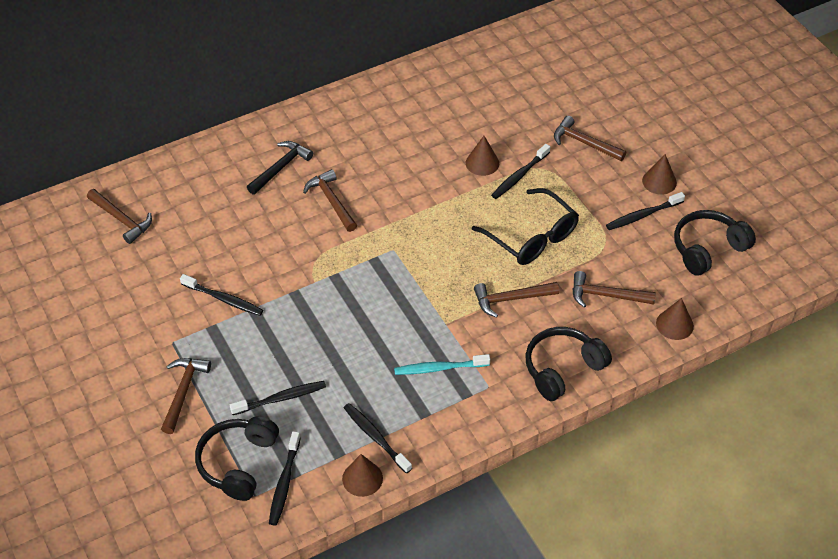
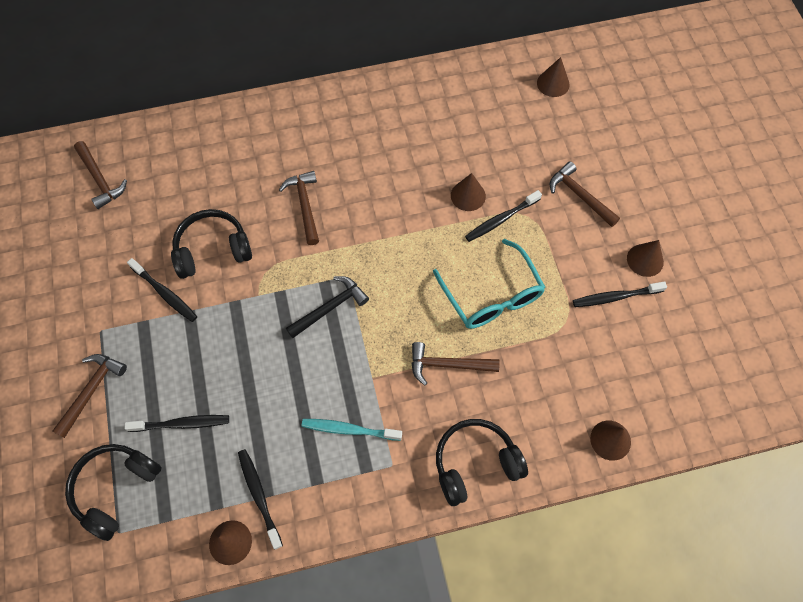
camera: 15 degrees right, 15 degrees up
(280, 168) = (268, 156): black hammer -> black hammer (330, 308)
(284, 483) = (152, 526): black toothbrush -> none
(529, 58) = (553, 83): none -> brown cone
(532, 237) = (492, 295): black glasses -> turquoise glasses
(606, 295) = (548, 385): brown hammer -> none
(707, 248) = (673, 354): black headphones -> black headphones (212, 250)

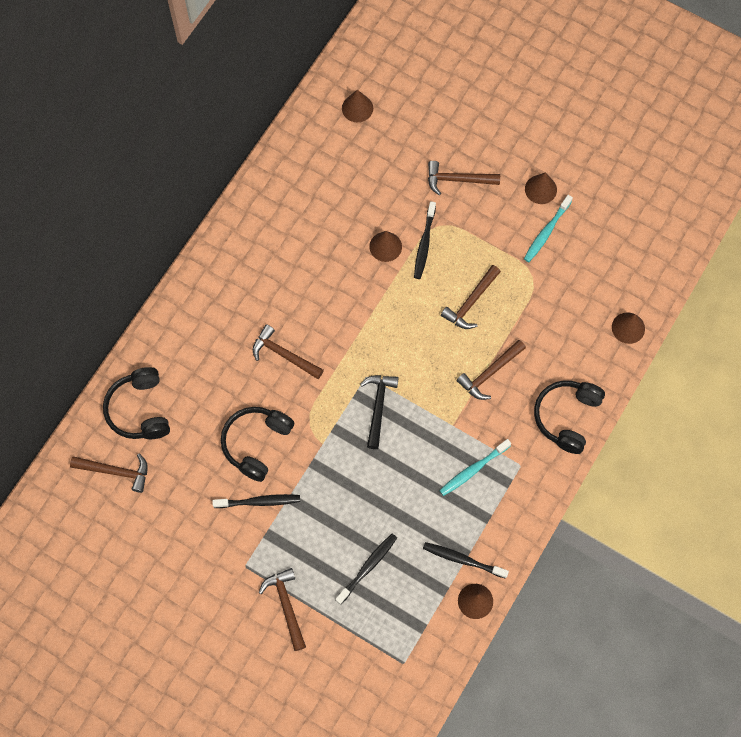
camera: 45 degrees left, 5 degrees up
(115, 489) = (372, 643): black headphones -> black headphones (139, 410)
(492, 295) = (471, 302): turquoise glasses -> brown hammer
(615, 297) = (546, 232): black toothbrush -> turquoise toothbrush

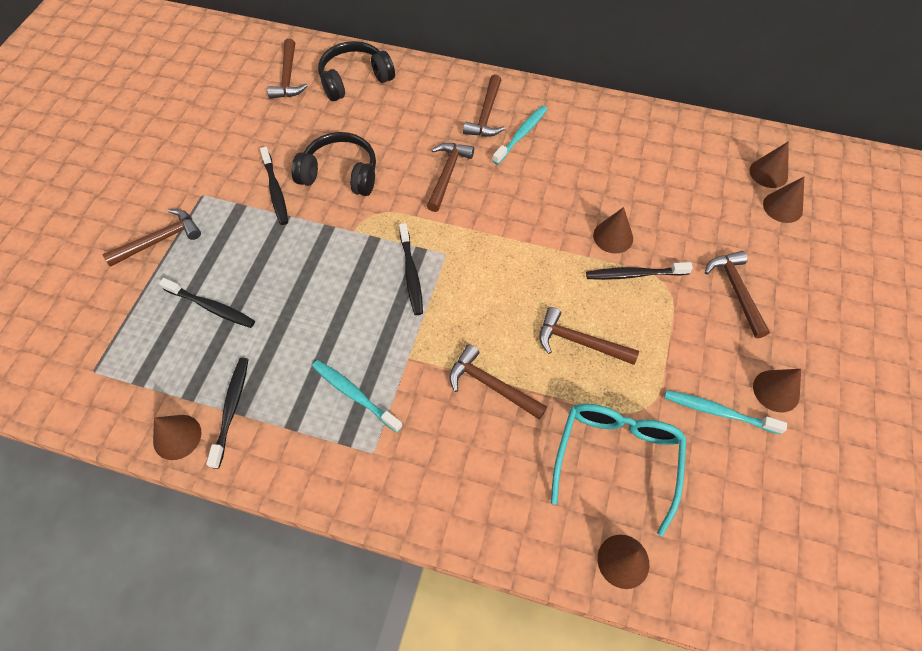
camera: 75 degrees right, 10 degrees down
(224, 304) = (486, 115): none -> brown hammer
(257, 282) = (521, 134): none -> turquoise toothbrush
(378, 407) = (411, 274): black hammer -> black toothbrush
(393, 113) = (782, 207): none -> brown cone
(562, 308) = (616, 458): none -> turquoise glasses
(566, 417) = (457, 499): black headphones -> none

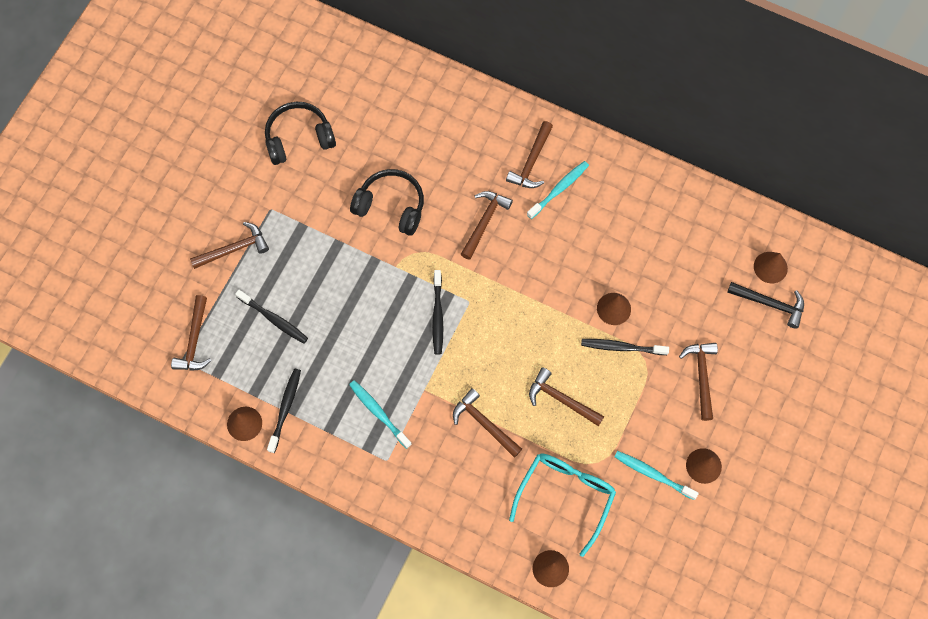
camera: 10 degrees right, 10 degrees up
(275, 191) = (333, 215): black toothbrush -> none
(288, 77) = (355, 88): brown hammer -> brown hammer (194, 340)
(354, 79) = (416, 100): black headphones -> black headphones (299, 138)
(782, 207) = (770, 304): brown cone -> black hammer

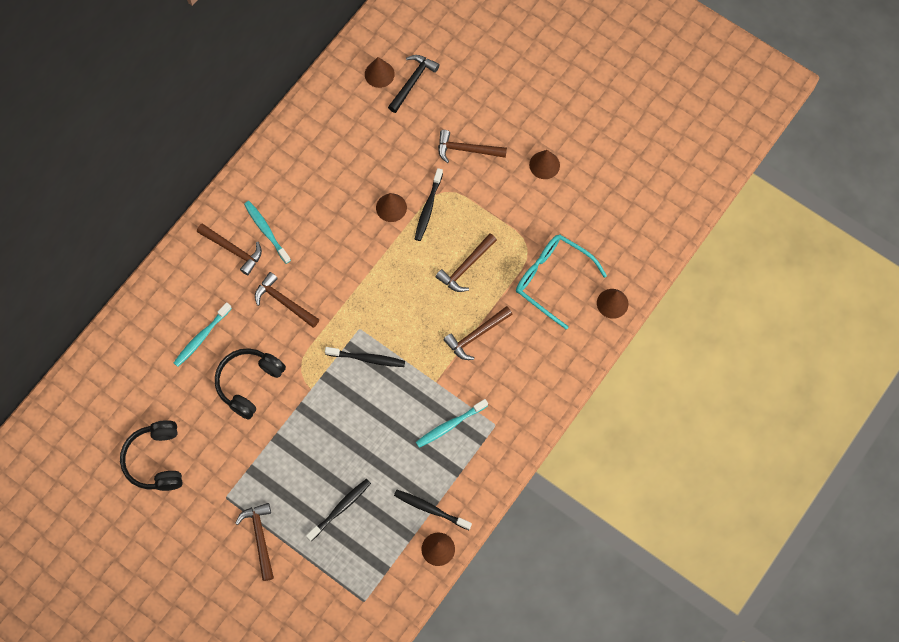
camera: 80 degrees left, 0 degrees up
(194, 340) = (347, 587): brown hammer -> none
(653, 474) = (545, 206): turquoise toothbrush -> turquoise toothbrush (201, 337)

